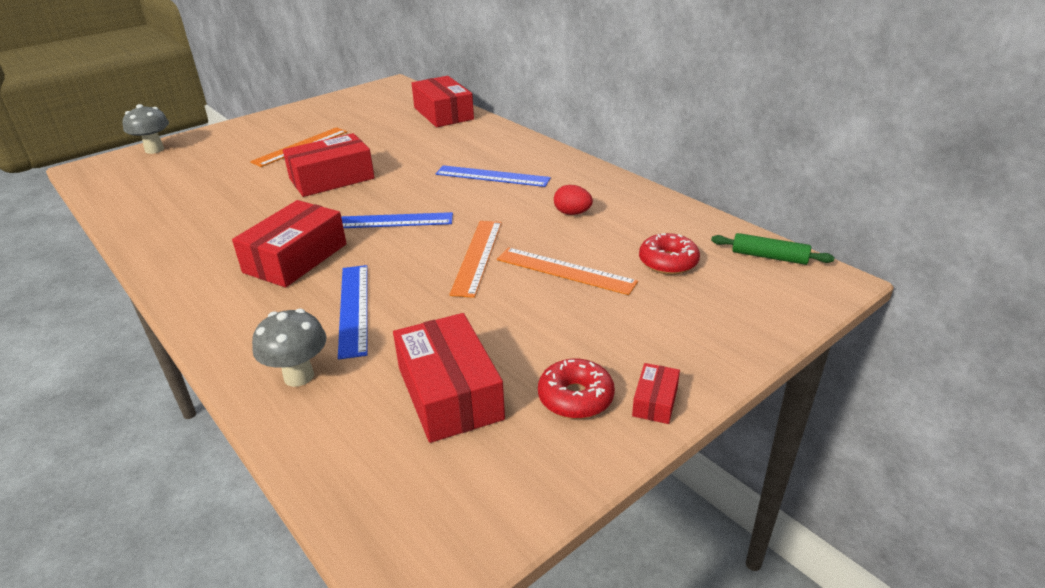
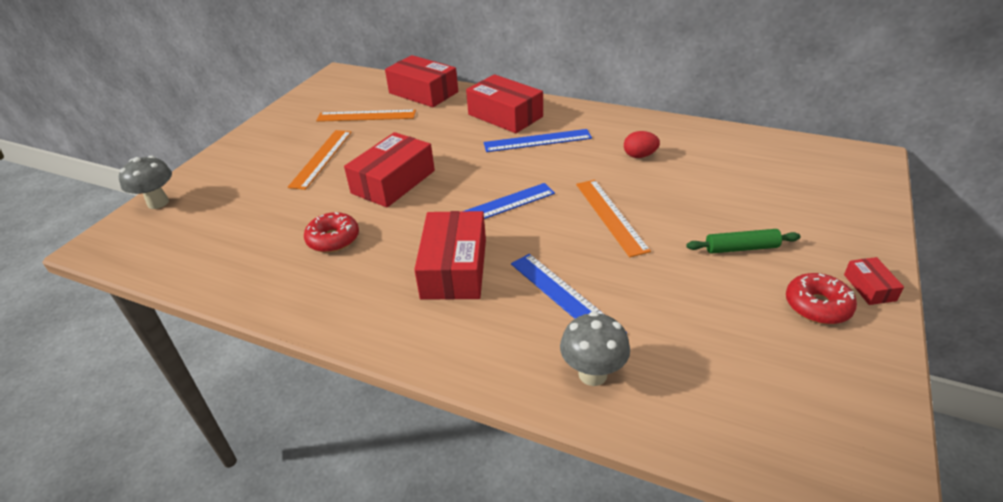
camera: 25 degrees left, 5 degrees up
(449, 393) = (727, 339): red box -> red box (505, 115)
(565, 271) = (691, 206): orange ruler -> orange ruler (366, 116)
(668, 262) = (754, 176): red donut -> red donut (333, 239)
(769, 257) = (813, 150): green rolling pin -> green rolling pin (741, 248)

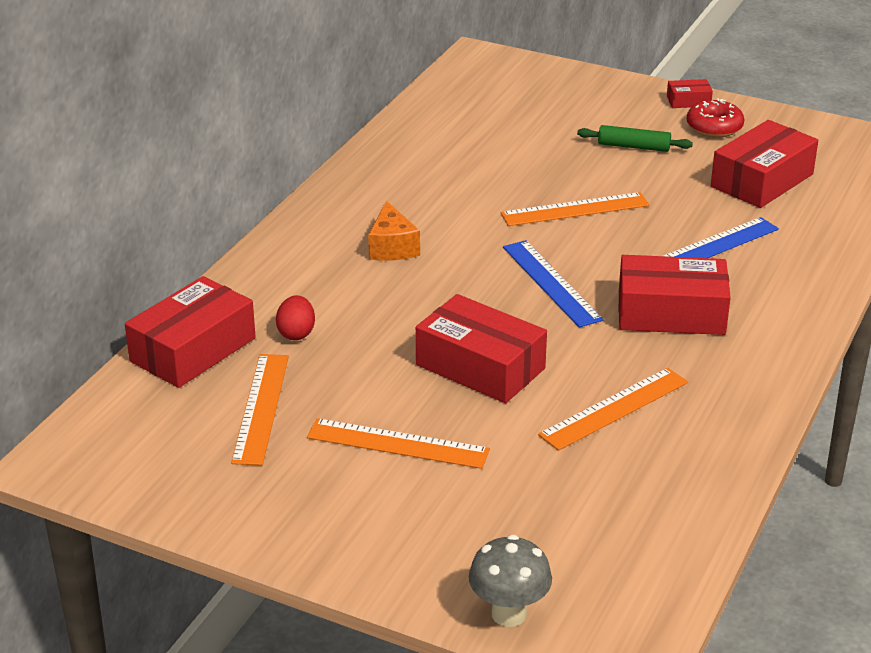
camera: 90 degrees left, 5 degrees down
(333, 239) = (614, 409): red donut -> orange ruler
(505, 115) = (308, 271): red box -> red box (762, 180)
(537, 140) = (392, 247): blue ruler -> orange cheese
(592, 374) = (813, 239): grey mushroom -> none
(639, 156) = (448, 179): red egg -> red egg (296, 333)
(741, 248) = (634, 146): green rolling pin -> green rolling pin turned 75 degrees counterclockwise

